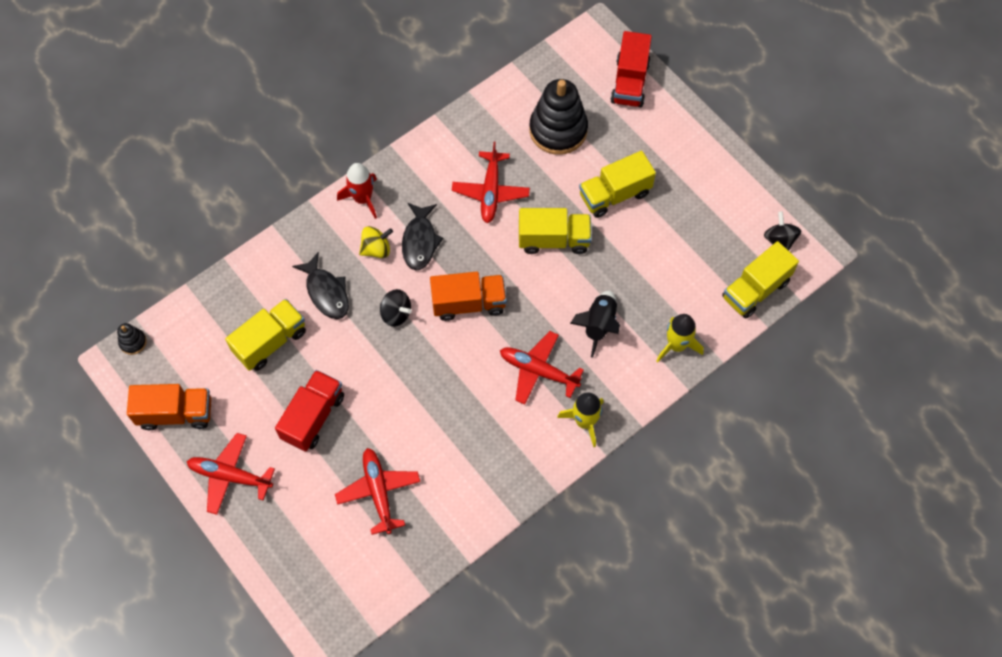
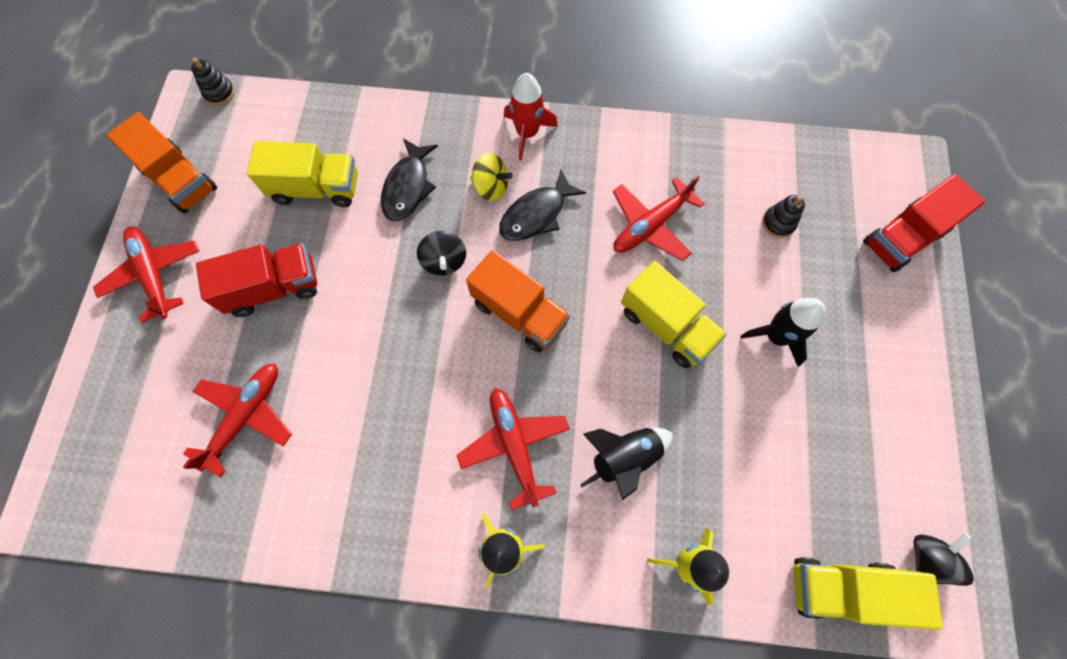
camera: 45 degrees right, 5 degrees up
(558, 130) = (778, 223): black stacking toy -> black stacking toy, size x0.43
(614, 194) = (776, 336): yellow truck -> black rocket

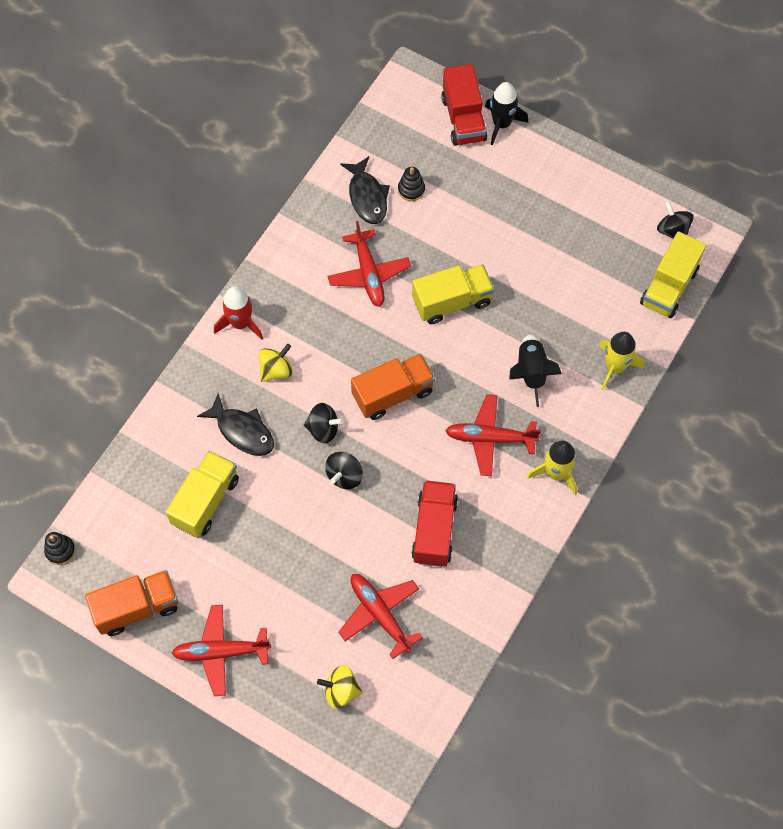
camera: 65 degrees left, 5 degrees down
(141, 414) = (341, 691): none -> yellow spinning top
(274, 288) = (282, 562): red truck -> red truck (434, 530)
(398, 306) = (344, 476): none -> black spinning top
(536, 214) = (317, 347): black fish -> black fish (367, 196)
(776, 336) = (494, 237): black rocket -> black rocket (501, 124)

